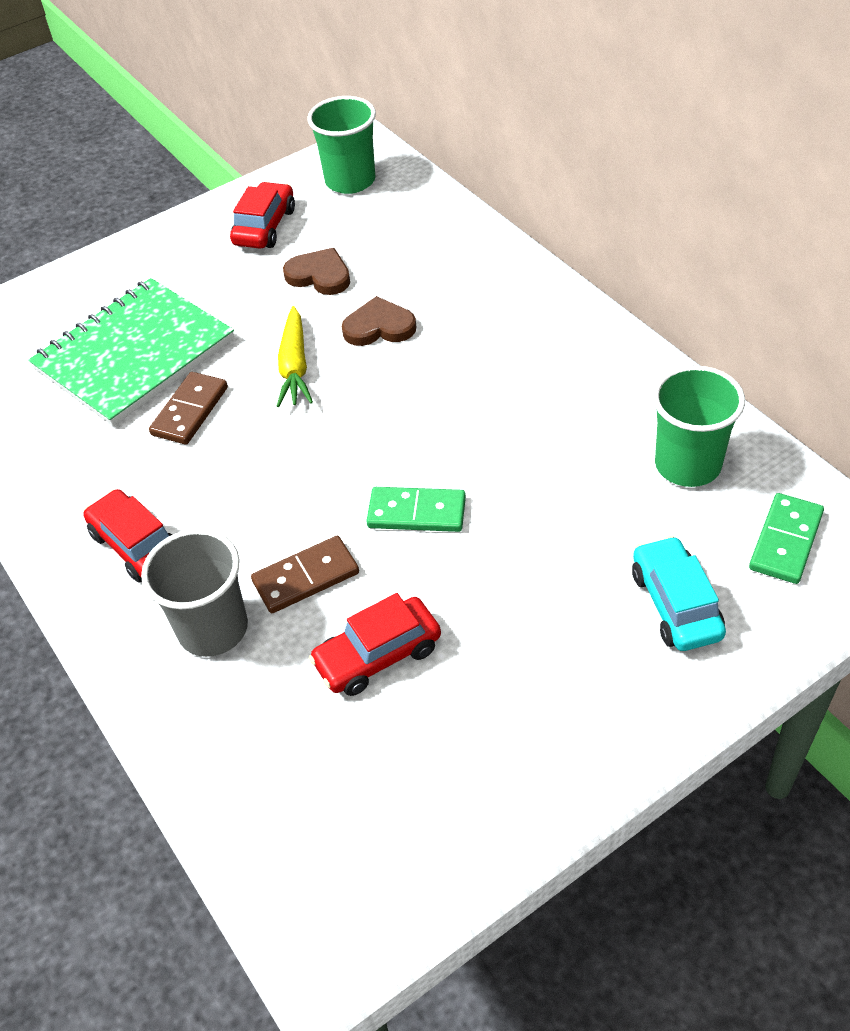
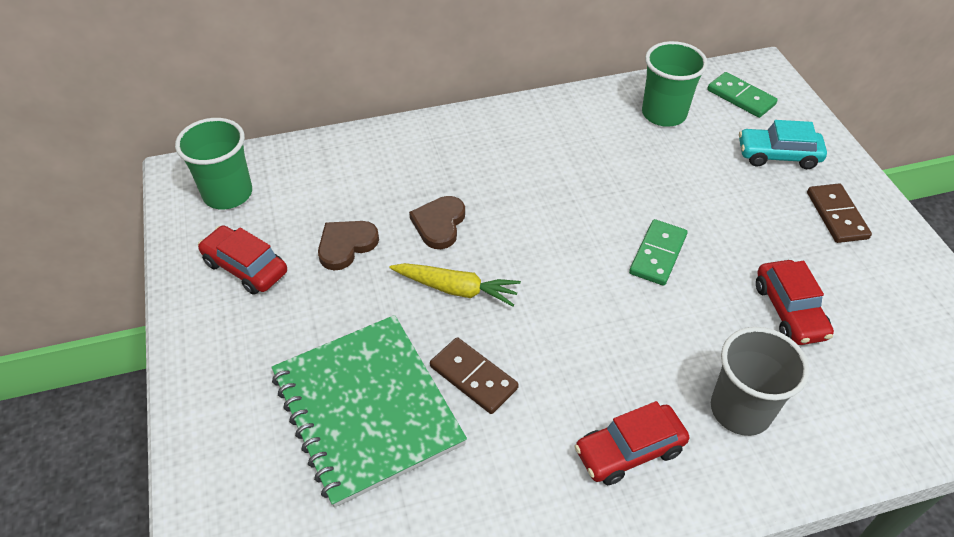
camera: 75 degrees left, 0 degrees up
(306, 577) = (703, 336): brown domino -> brown domino (837, 215)

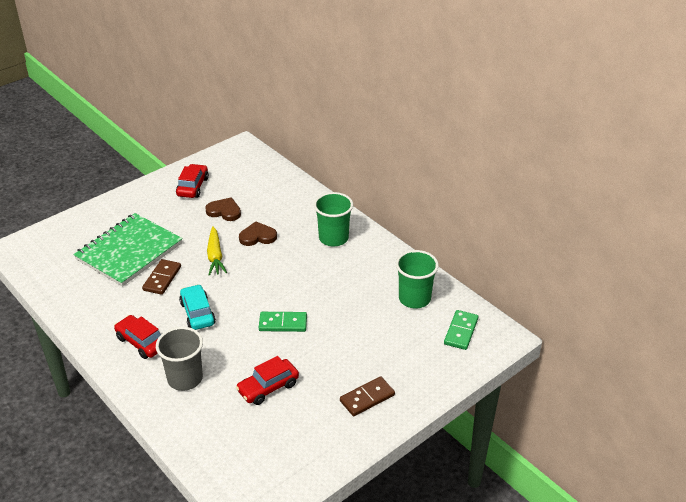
camera: 65 degrees right, 10 degrees down
(228, 194) = (237, 163): green cup -> green cup (333, 238)
(778, 155) = (409, 360): turquoise car -> turquoise car (197, 313)

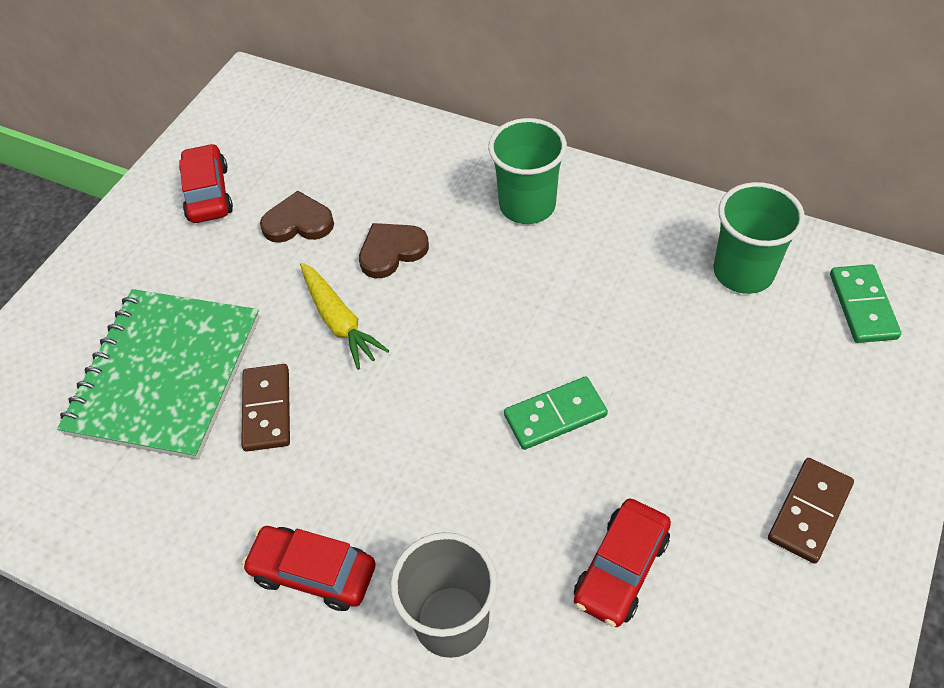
camera: 20 degrees left, 15 degrees up
(197, 313) = (383, 459): turquoise car -> none

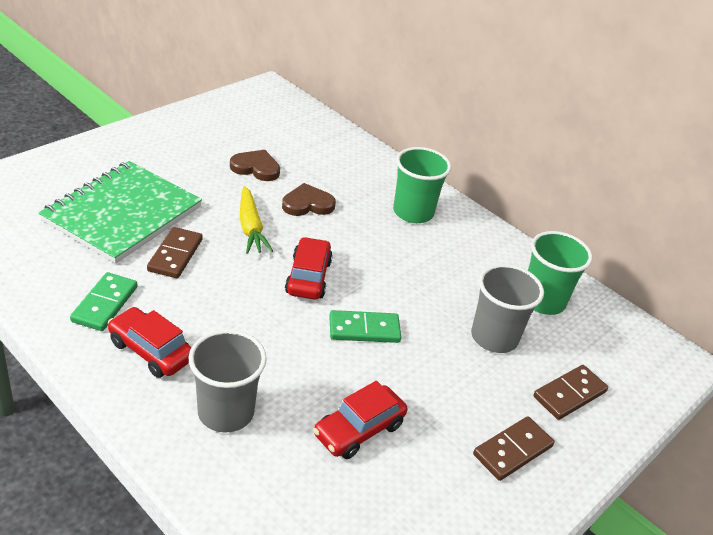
camera: 10 degrees right, 15 degrees down
(208, 193) = (208, 133): red car -> red car (308, 277)
(712, 354) = (494, 337): none -> grey cup
(835, 398) = (569, 394): none -> brown domino
(862, 306) = (619, 350): green domino -> green domino (104, 304)

